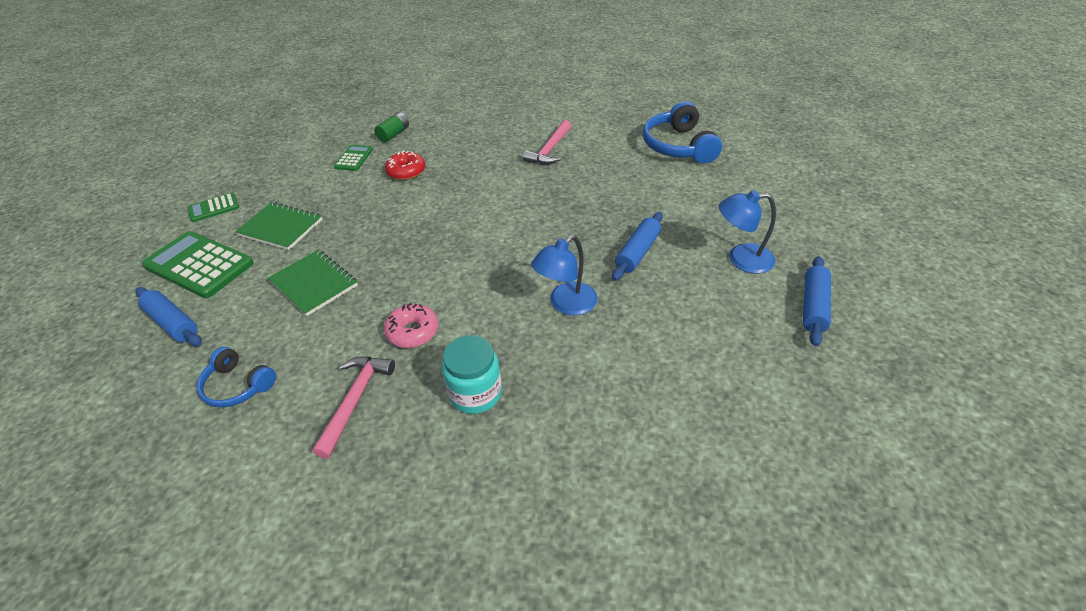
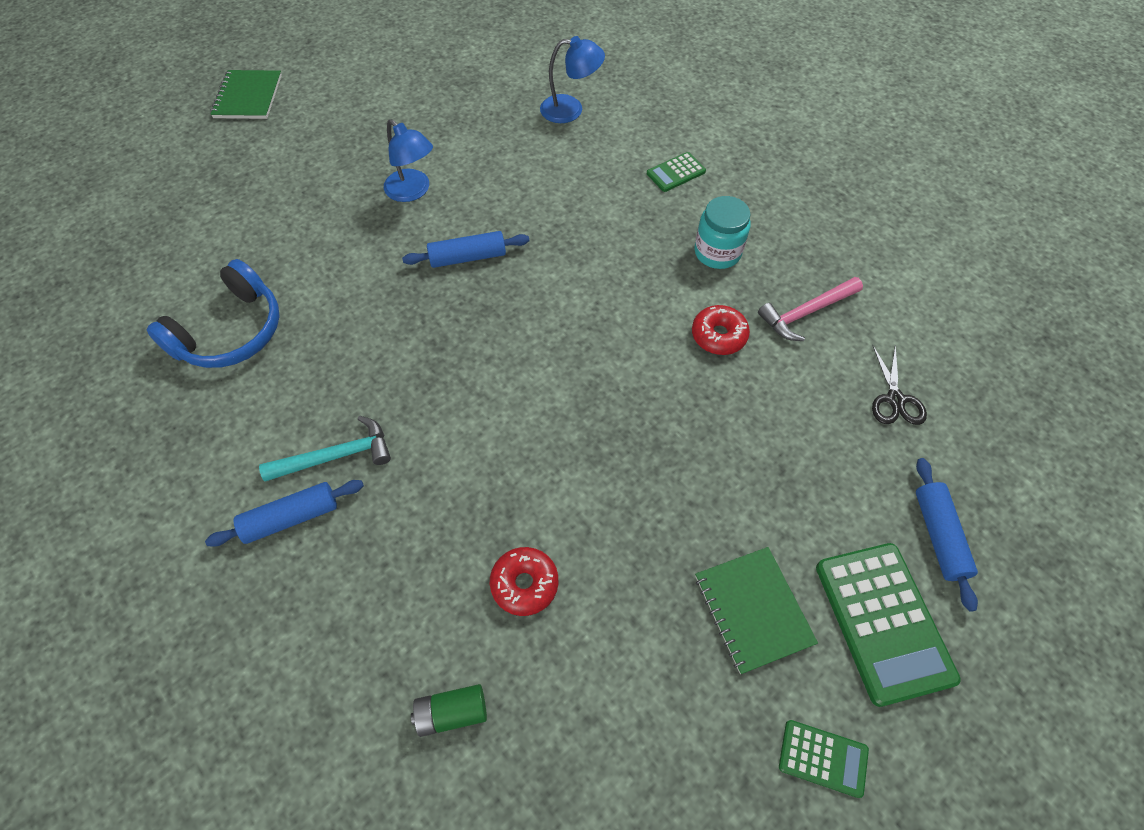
camera: 135 degrees left, 15 degrees up
(238, 385) = (895, 399): blue headphones -> black scissors
(314, 284) = (768, 468): green notebook -> green notebook (248, 97)
(354, 158) = (558, 697): green calculator -> green calculator (676, 172)
(413, 332) = (718, 335): pink donut -> red donut
(550, 150) = (336, 456): pink hammer -> turquoise hammer
(566, 304) = (581, 262): blue lamp -> blue lamp (571, 109)
(813, 306) = (436, 133): blue rolling pin -> blue rolling pin (291, 518)

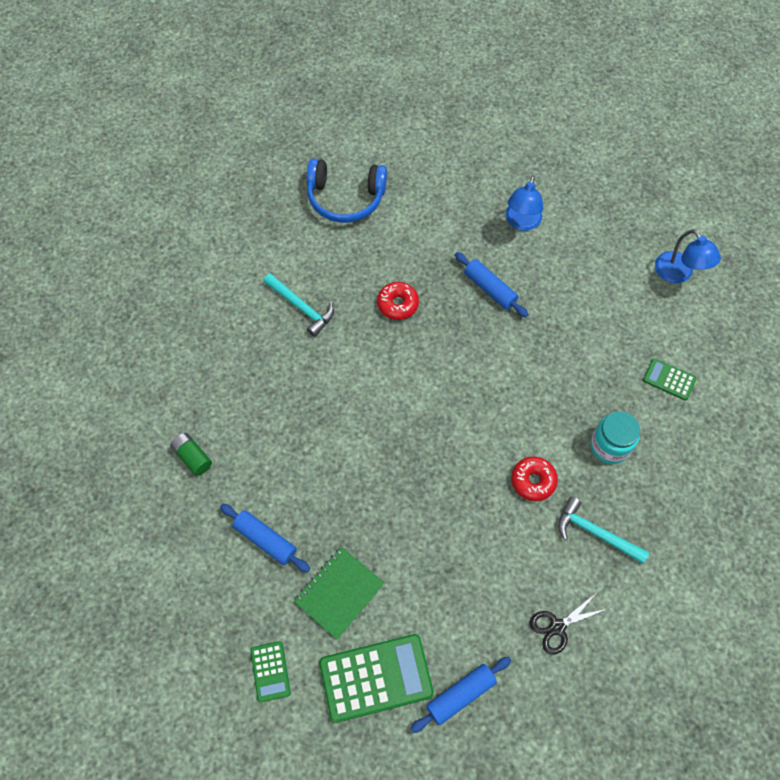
camera: 60 degrees right, 5 degrees up
(248, 97) = (530, 74): green notebook -> none
(291, 518) = (252, 310): blue rolling pin -> blue rolling pin (265, 540)
(524, 584) = (282, 454): red donut -> red donut (397, 304)
(806, 313) = (595, 533): pink hammer -> turquoise hammer
(883, 622) = (376, 678): green calculator -> green calculator turned 150 degrees counterclockwise

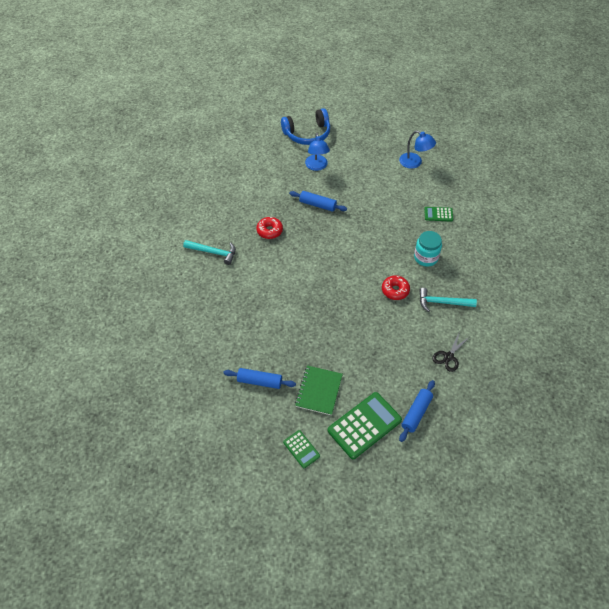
camera: 25 degrees left, 10 degrees down
(193, 457) = (190, 356): green battery -> none
(345, 198) = (208, 187): blue headphones -> blue headphones (307, 134)

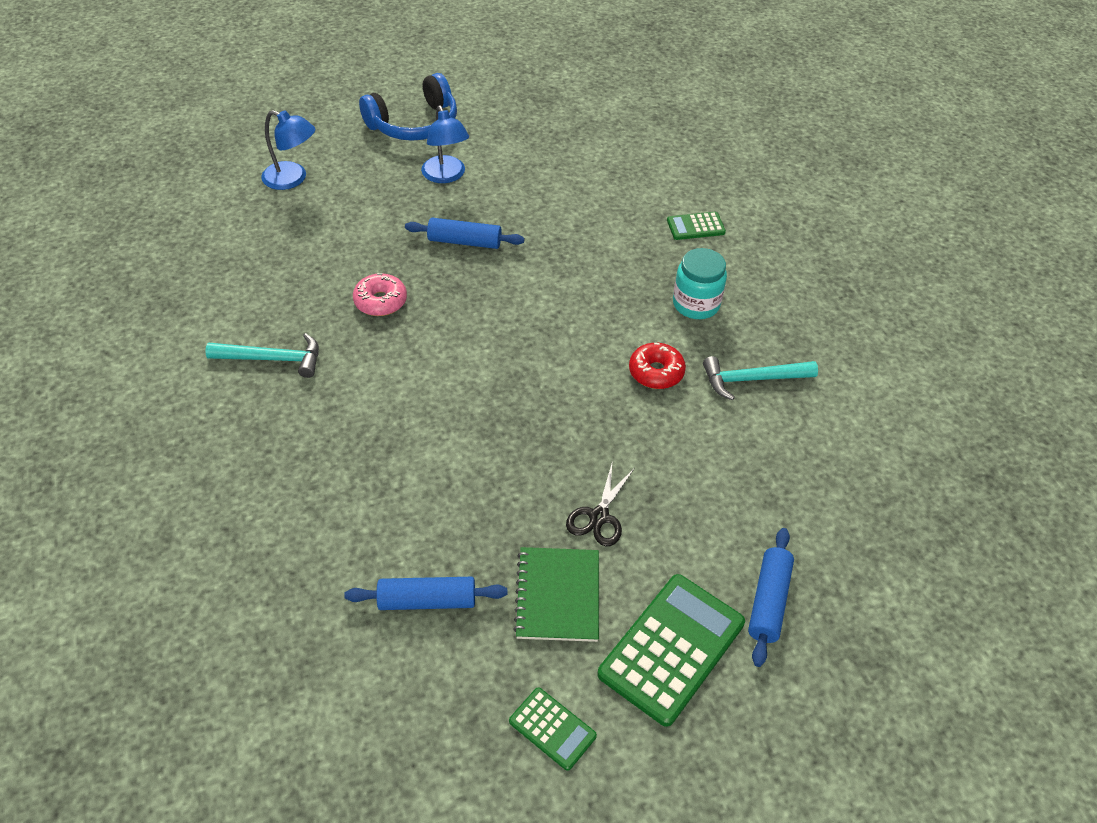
camera: 15 degrees left, 5 degrees down
(269, 231) = (380, 301): red donut -> pink donut
(414, 163) = (626, 147): blue lamp -> blue lamp (292, 179)
(448, 356) = (796, 478): black scissors -> black scissors (599, 517)

